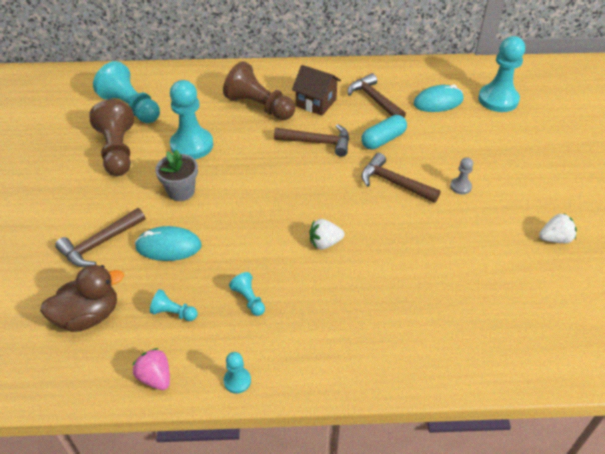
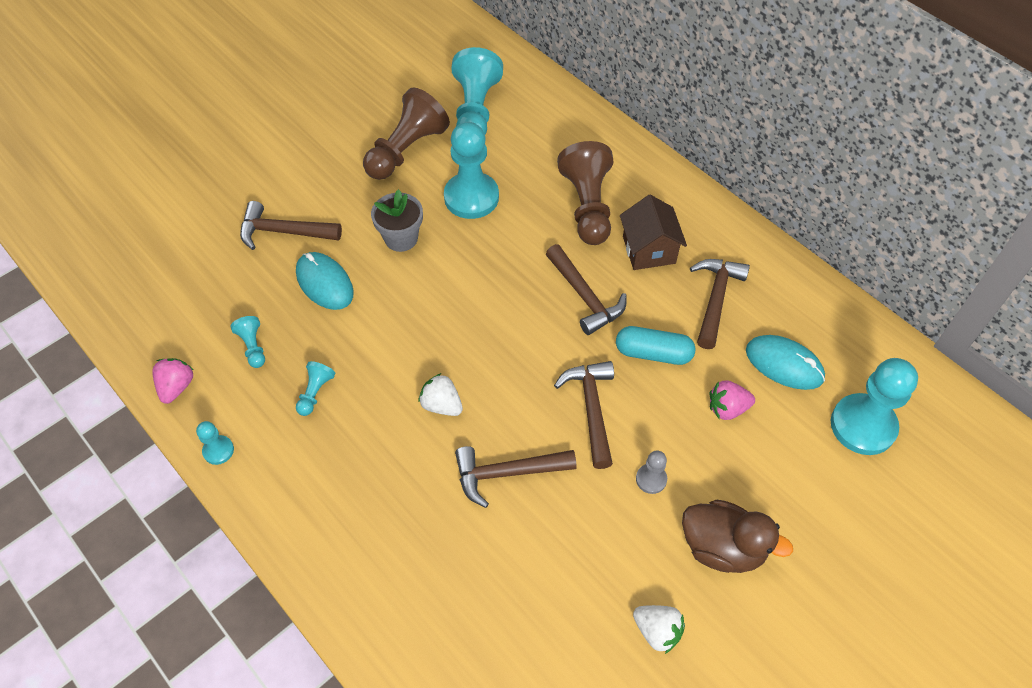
camera: 50 degrees right, 10 degrees up
(88, 316) = (201, 289): brown duck -> brown duck (722, 547)
(401, 241) = (507, 473): none -> brown hammer
(444, 135) = (727, 408): none -> pink strawberry

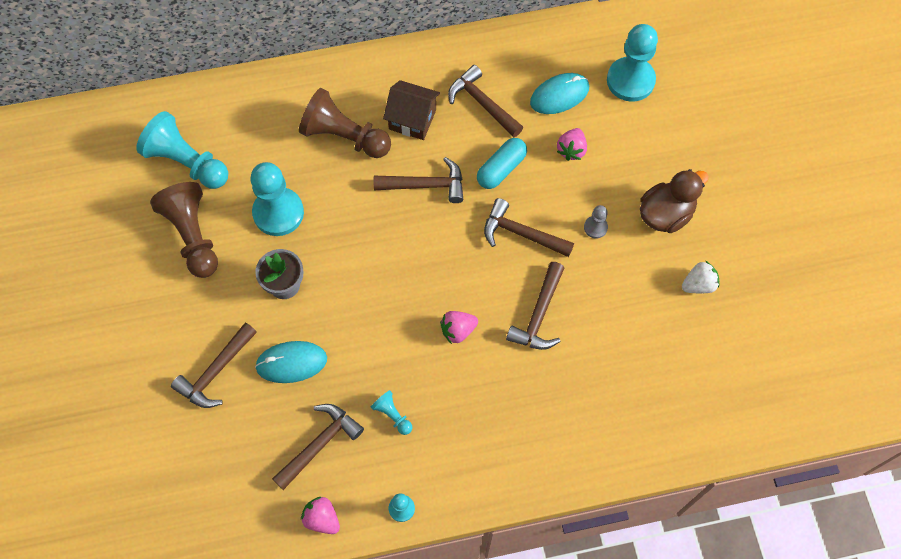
camera: 60 degrees left, 10 degrees up
(253, 347) = (320, 444): turquoise pawn -> brown hammer
(441, 405) = (458, 330): white strawberry -> pink strawberry

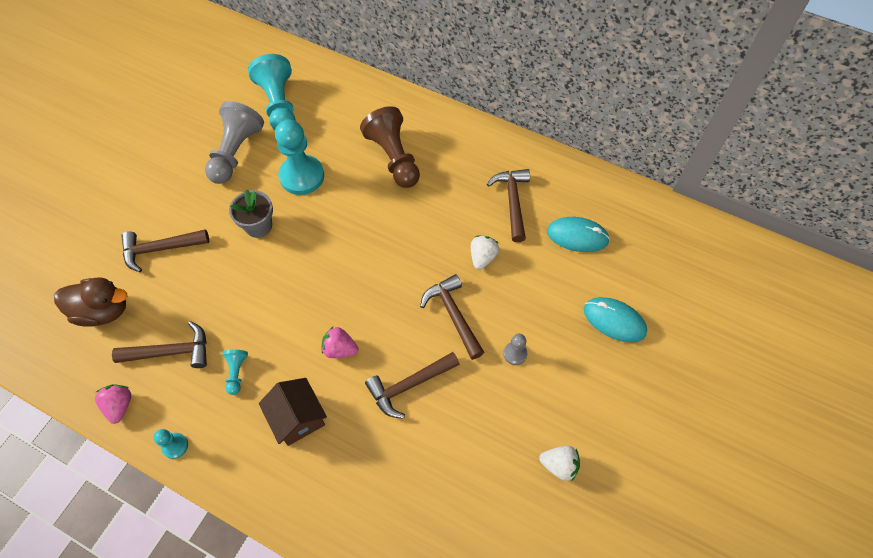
camera: 40 degrees right, 5 degrees down
(193, 236) = (236, 152): brown pawn -> grey pawn
(291, 363) = (210, 281): turquoise mouse -> turquoise mouse (614, 321)
(412, 119) = (451, 178): brown house -> brown house (298, 418)
(426, 185) = (417, 229): brown hammer -> none
(501, 169) = (482, 257): turquoise capsule -> white strawberry
(571, 150) = (549, 282): pink strawberry -> none
(630, 80) = (645, 264): turquoise pawn -> none
(665, 214) = (582, 387): brown duck -> brown duck (103, 311)

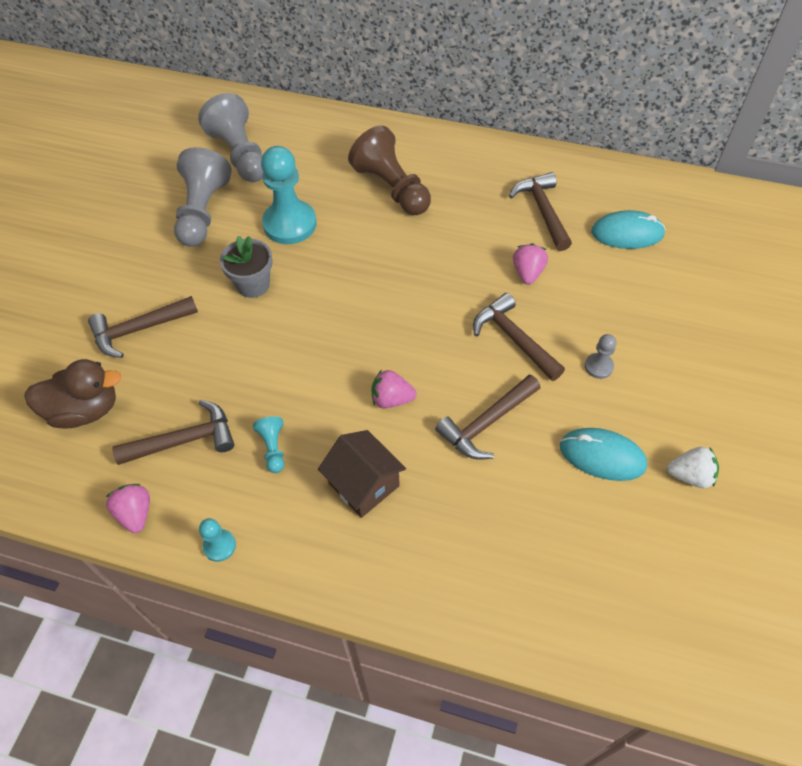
camera: 10 degrees left, 5 degrees down
(279, 105) = (240, 155): turquoise pawn -> grey pawn
(482, 257) = (528, 273): white strawberry -> pink strawberry
(614, 321) = (698, 312): turquoise mouse -> turquoise mouse (602, 456)

